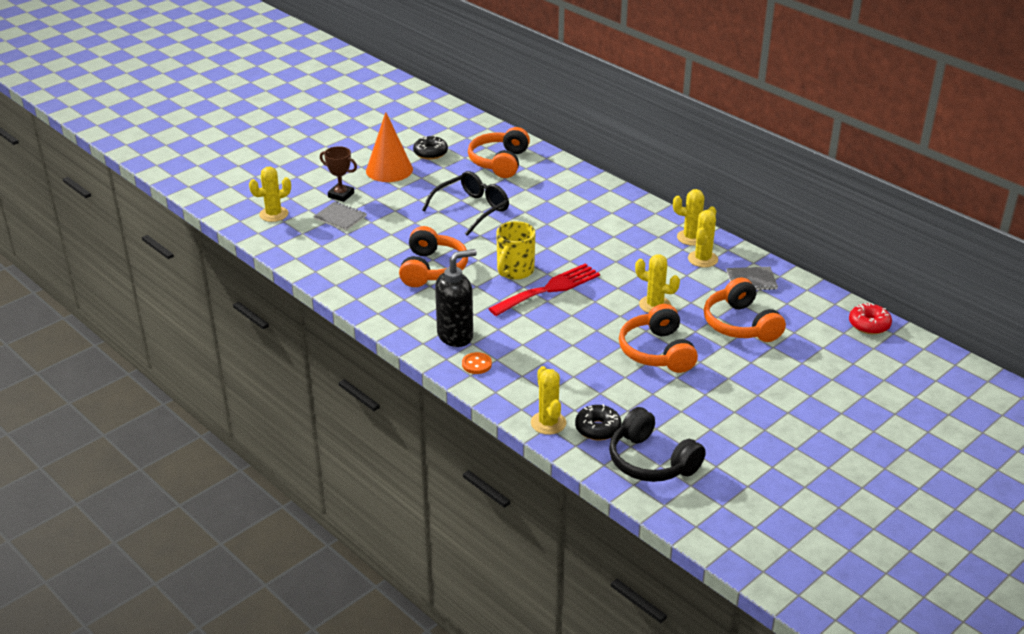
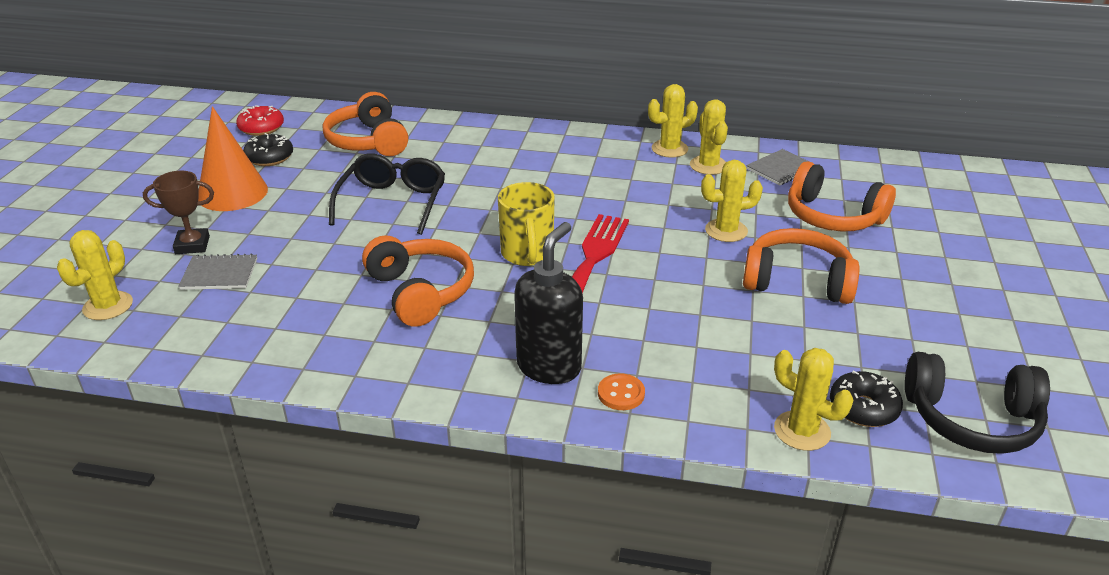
camera: 35 degrees left, 0 degrees up
(657, 352) = (797, 281): orange headphones -> orange headphones turned 150 degrees clockwise
(869, 325) = (936, 170): red donut -> red donut (261, 128)

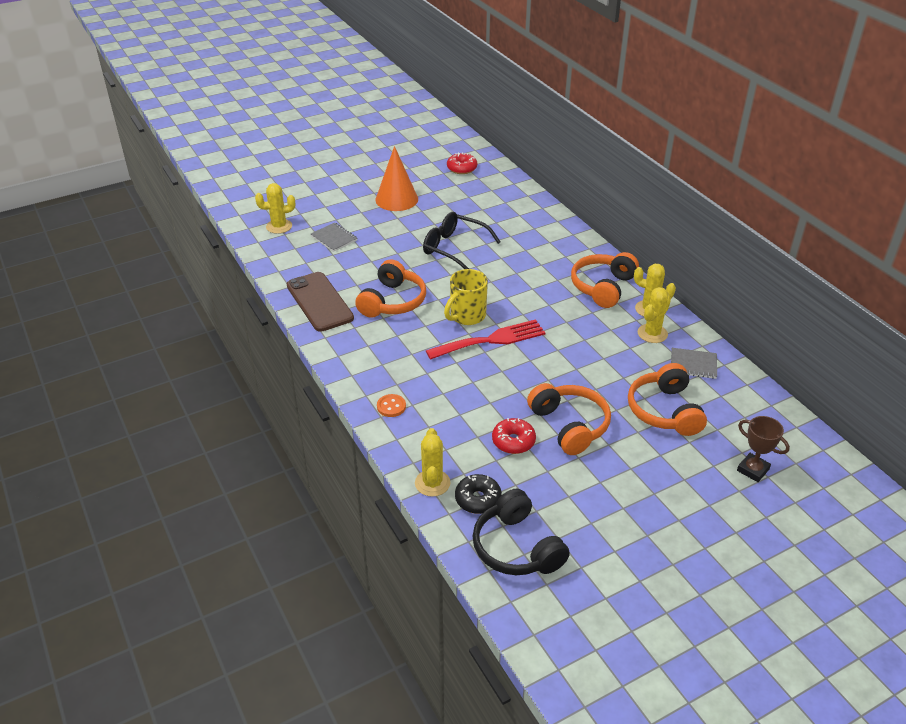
camera: 50 degrees right, 5 degrees up
(192, 245) = (344, 217): brown trophy -> brown trophy (753, 470)
(269, 158) = (440, 188): black donut -> none
(328, 351) = (319, 302): none -> brown phone
(368, 141) = (498, 206): orange headphones -> orange headphones (603, 287)
(393, 202) = (454, 248): black glasses -> black glasses turned 120 degrees counterclockwise
(549, 367) = (385, 373): black soap dispenser -> none
(726, 231) = (586, 374): yellow cactus -> none
(785, 331) = (513, 441): none -> red donut

